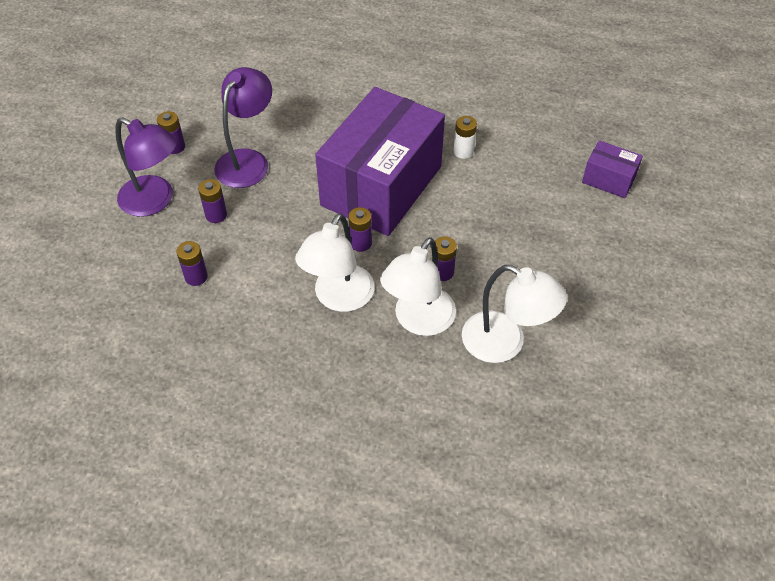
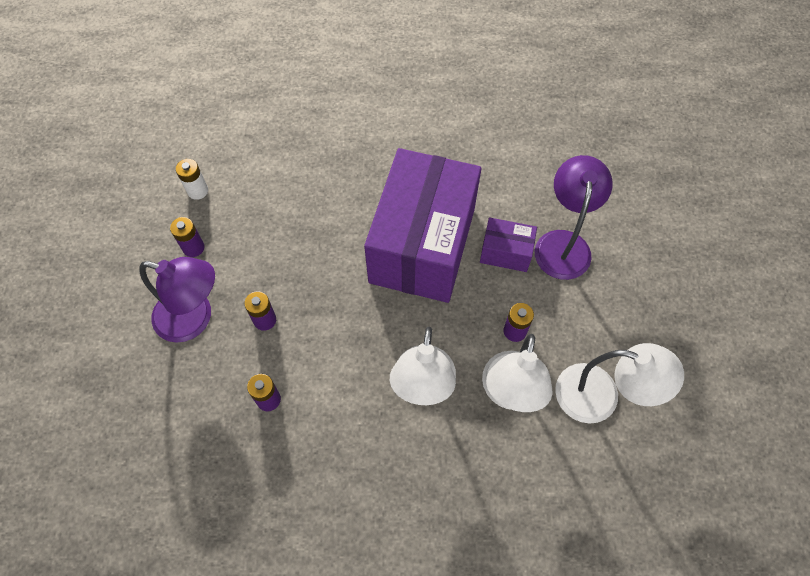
camera: 15 degrees left, 10 degrees up
(248, 160) = (276, 246): purple lamp -> purple lamp (563, 243)
(360, 243) = (423, 317): purple battery -> none
(463, 151) = (490, 186): white battery -> white battery (198, 191)
(608, 179) = (638, 187): purple box -> purple box (505, 252)

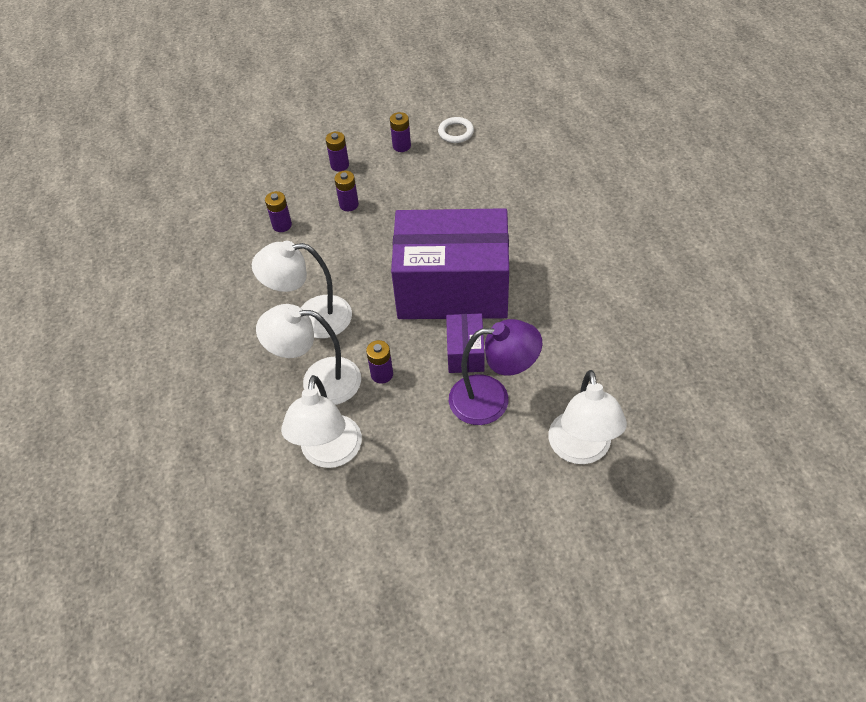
camera: 80 degrees right, 10 degrees down
(194, 318) = (339, 165): purple lamp -> purple battery
(198, 191) = (456, 132): white battery -> white ring
(628, 192) = (581, 450): none -> white lamp

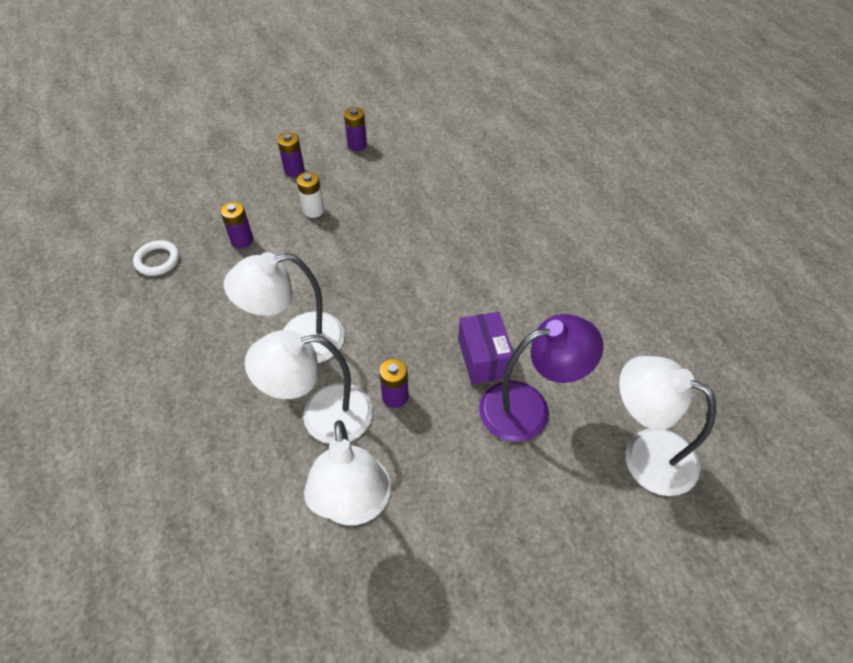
camera: 15 degrees left, 0 degrees up
(349, 204) = (313, 210): purple battery -> white battery
(452, 288) = (450, 287): purple box -> none
(456, 132) = (410, 126): white ring -> white ring (157, 260)
(581, 450) = (645, 453): white lamp -> white lamp turned 135 degrees clockwise

